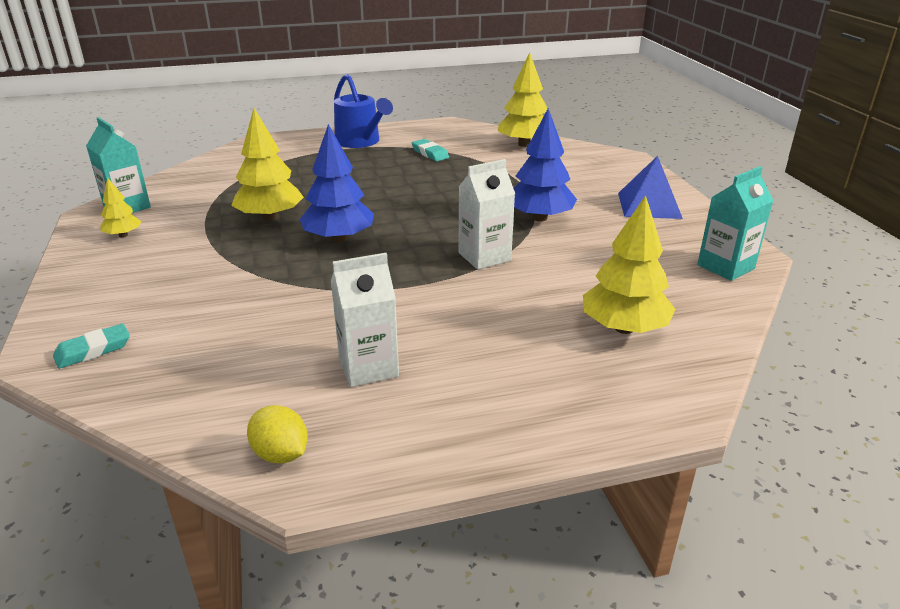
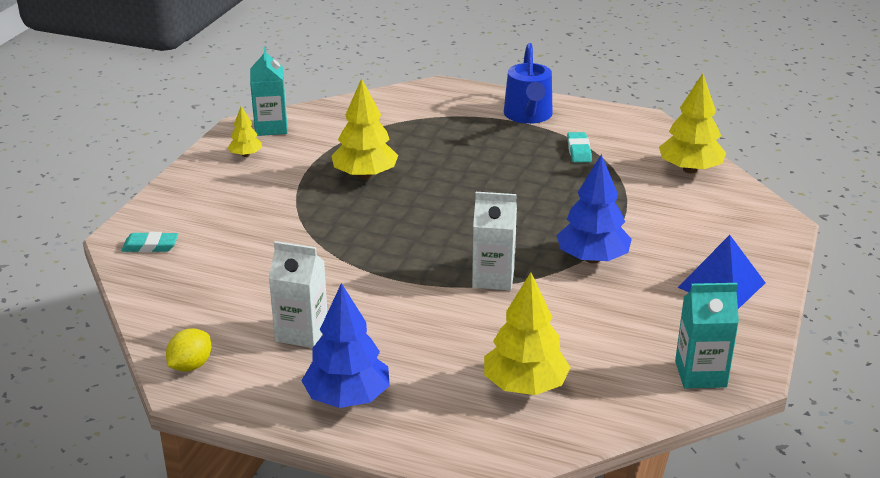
camera: 35 degrees right, 0 degrees up
(281, 454) = (190, 366): yellow lemon -> yellow lemon turned 45 degrees clockwise
(339, 239) = (396, 216): blue tree -> blue tree (347, 398)

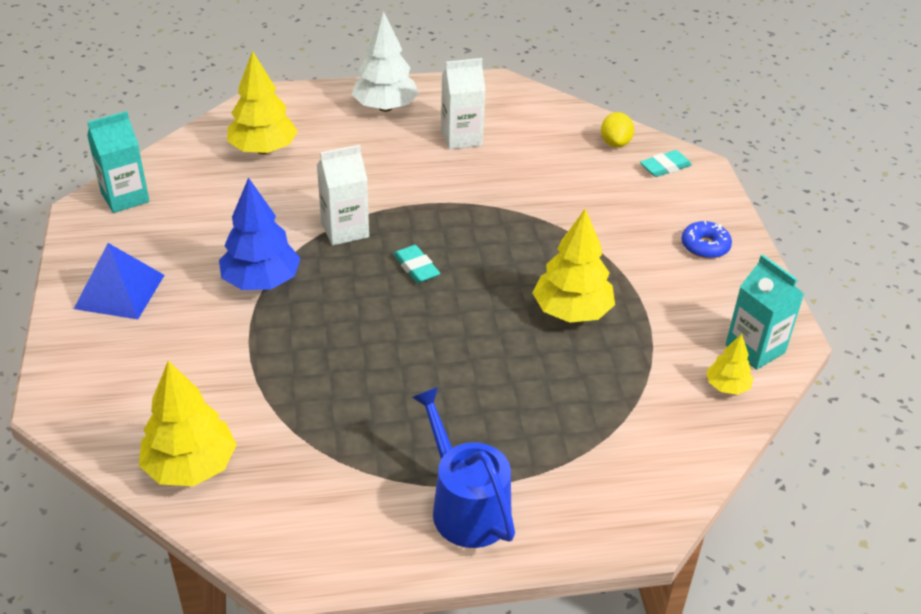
camera: 150 degrees right, 10 degrees up
(190, 366) = (512, 96): yellow lemon -> yellow lemon (615, 143)
(212, 184) = (705, 246): none -> blue donut
(246, 155) = (726, 296): yellow tree -> yellow tree (727, 386)
(347, 398) = (385, 107): blue tree -> white tree
(578, 150) = (354, 450): turquoise eraser -> turquoise eraser (416, 267)

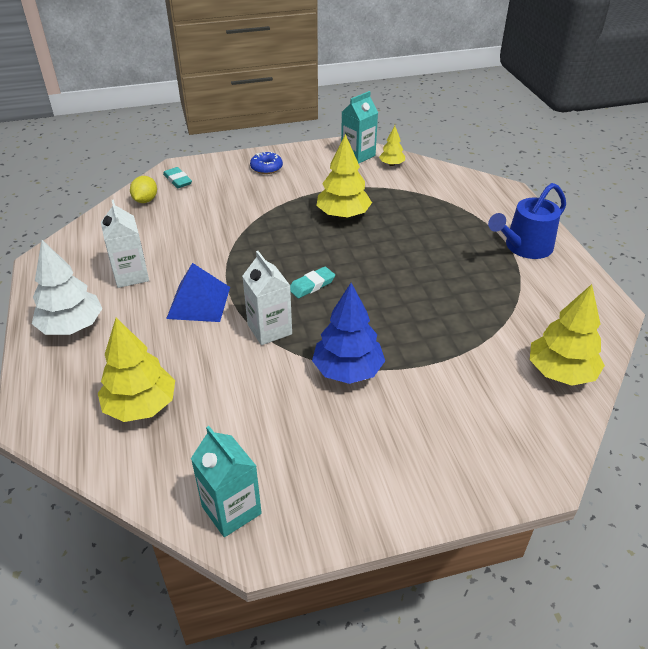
camera: 95 degrees left, 0 degrees up
(120, 291) = (386, 470): blue pyramid -> blue pyramid (198, 302)
(615, 143) = (145, 200): yellow lemon -> yellow lemon turned 75 degrees counterclockwise

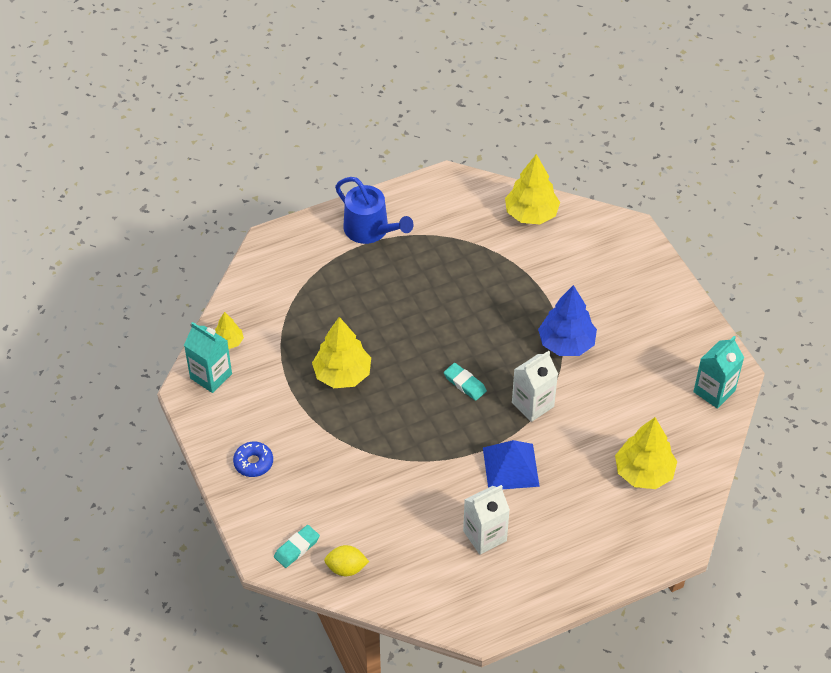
camera: 100 degrees left, 10 degrees up
(71, 326) = (569, 558): white tree -> none

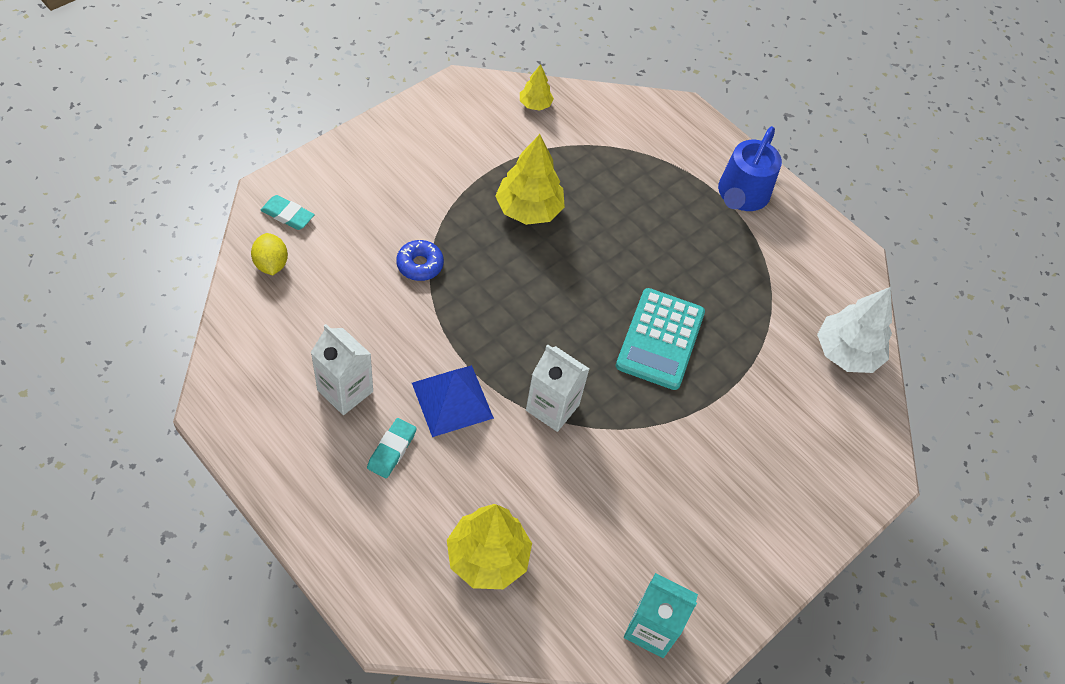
camera: 65 degrees right, 5 degrees up
(211, 376) = (486, 100): turquoise carton -> none
(253, 463) = (387, 156): blue donut -> blue donut (420, 265)
(464, 384) = (558, 329): turquoise eraser -> turquoise eraser (392, 450)
(490, 322) = (660, 339): none -> turquoise calculator
(531, 214) = (846, 353): yellow tree -> white tree
(566, 343) = (660, 428): blue tree -> none

